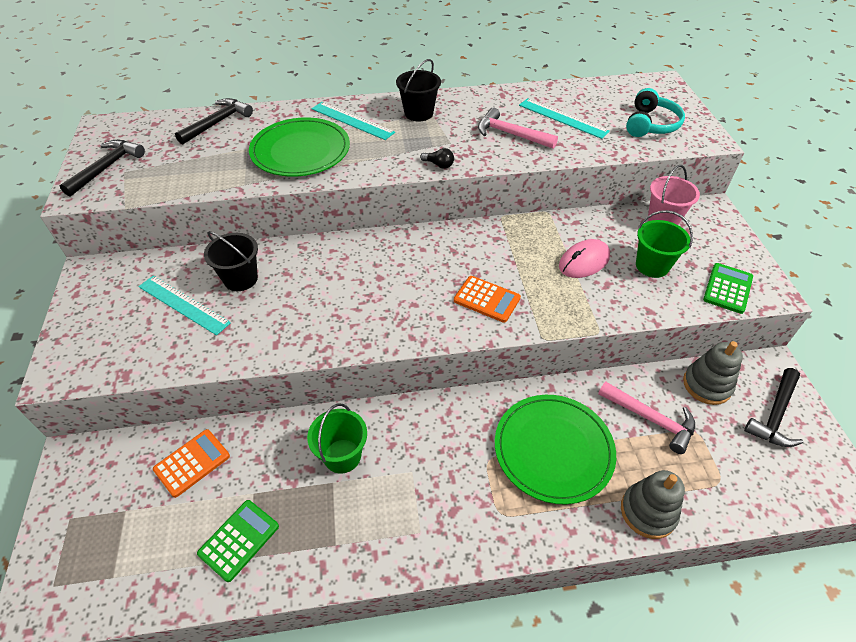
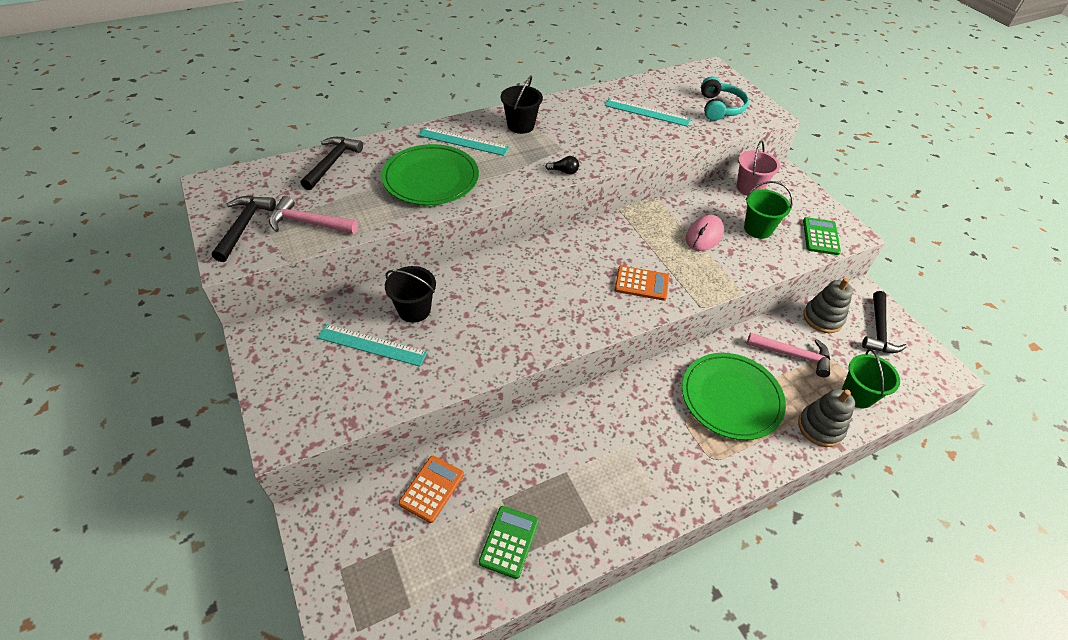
camera: 20 degrees left, 0 degrees up
(342, 456) = (563, 447): green bucket -> green bucket (857, 395)
(510, 134) = (611, 133): pink hammer -> pink hammer (308, 223)

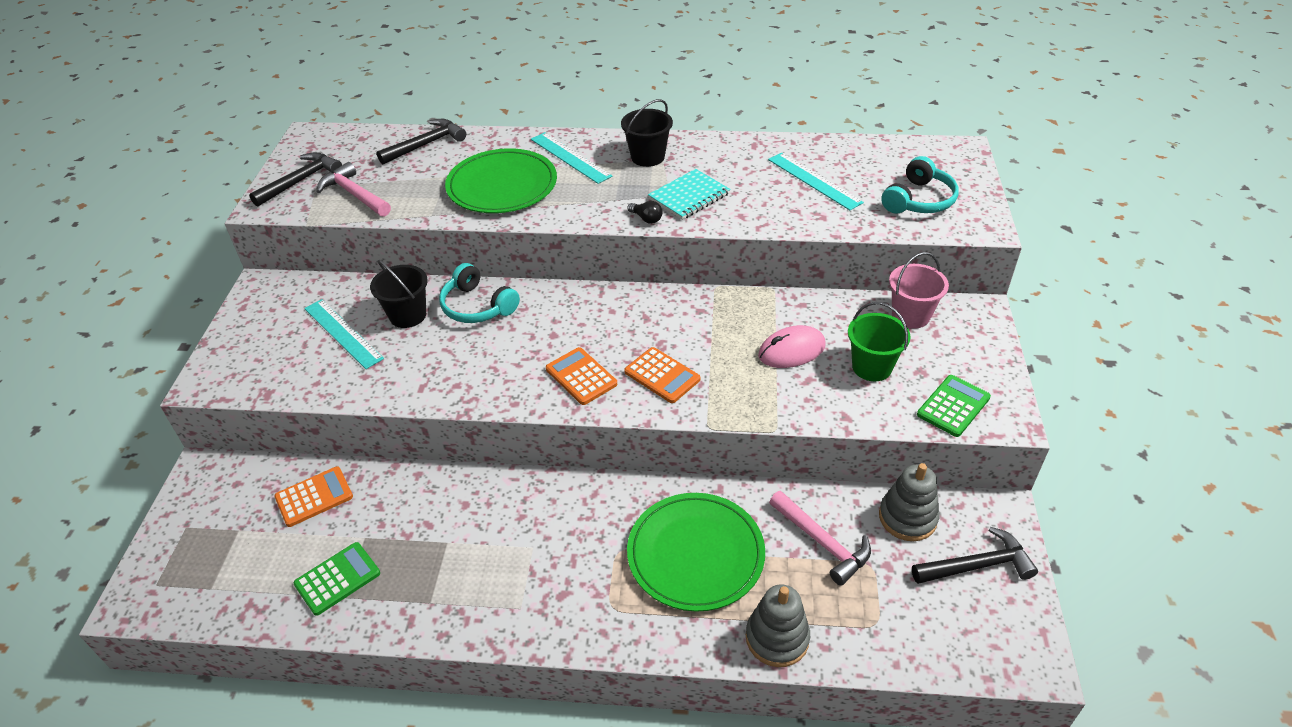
camera: 35 degrees right, 5 degrees down
(464, 282) = (477, 306): none -> turquoise headphones
(577, 146) = (689, 196): none -> turquoise notebook
(589, 306) = (581, 376): none -> orange calculator
(857, 395) = (866, 626): green bucket -> none
(878, 330) = (977, 565): black hammer -> black hammer turned 150 degrees counterclockwise

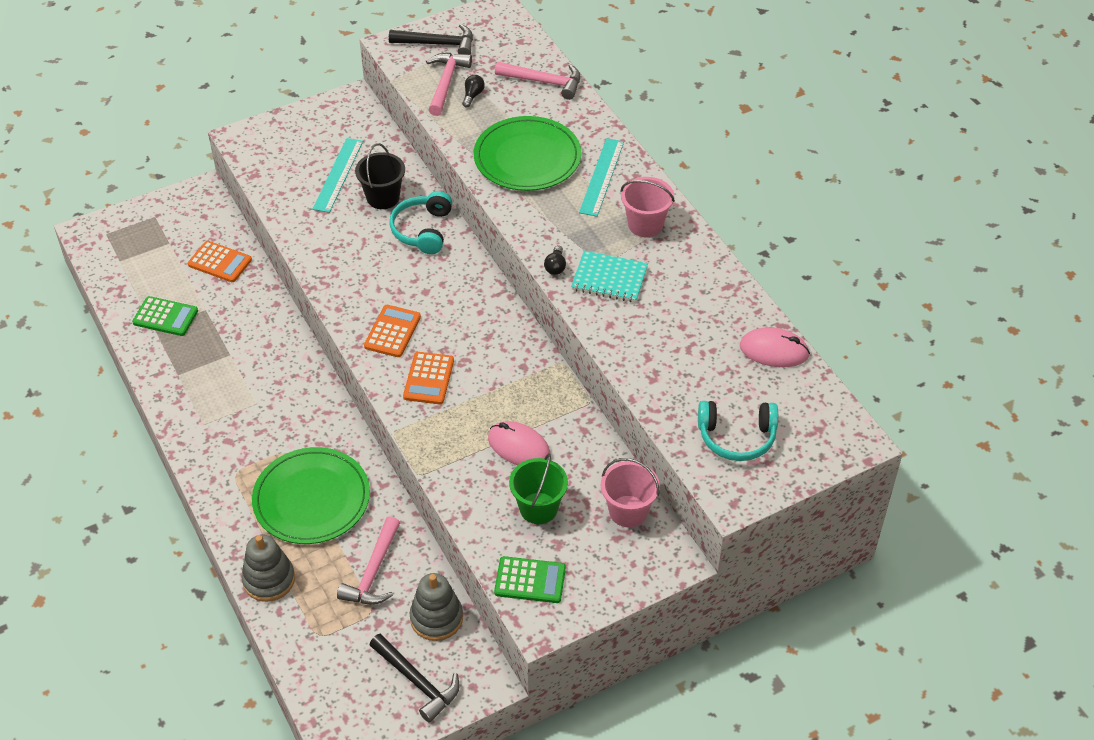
camera: 55 degrees right, 5 degrees up
(390, 186) = (473, 95): none -> black light bulb
(426, 144) = (544, 82): black hammer -> pink hammer
(647, 157) = (645, 225): black bucket -> pink bucket
(814, 181) = (705, 351): turquoise ruler -> none
(841, 150) = (774, 350): none -> pink mouse

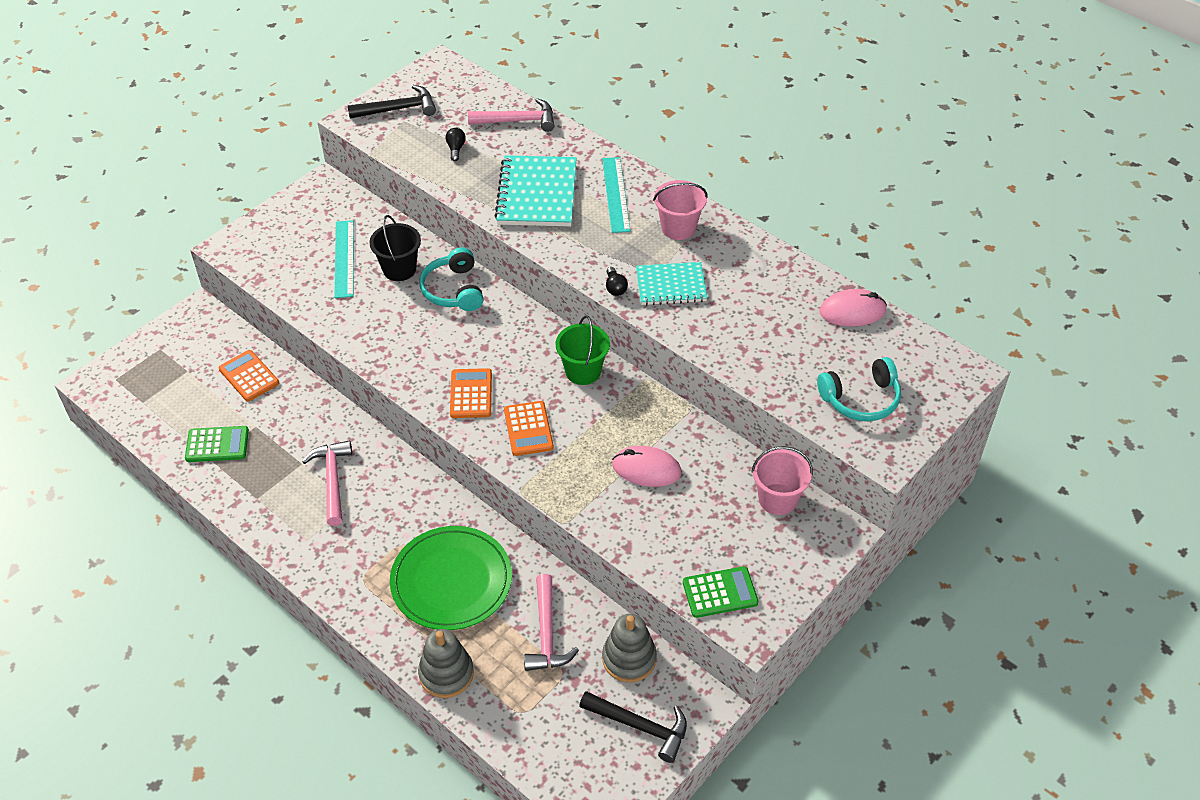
camera: 20 degrees left, 0 degrees up
(220, 262) = (249, 376): orange calculator -> orange calculator turned 135 degrees counterclockwise
(446, 83) = (424, 143): pink hammer -> pink hammer (332, 480)
(527, 158) = (537, 194): green plate -> turquoise notebook
(538, 508) = (693, 521): green bucket -> green bucket (583, 371)

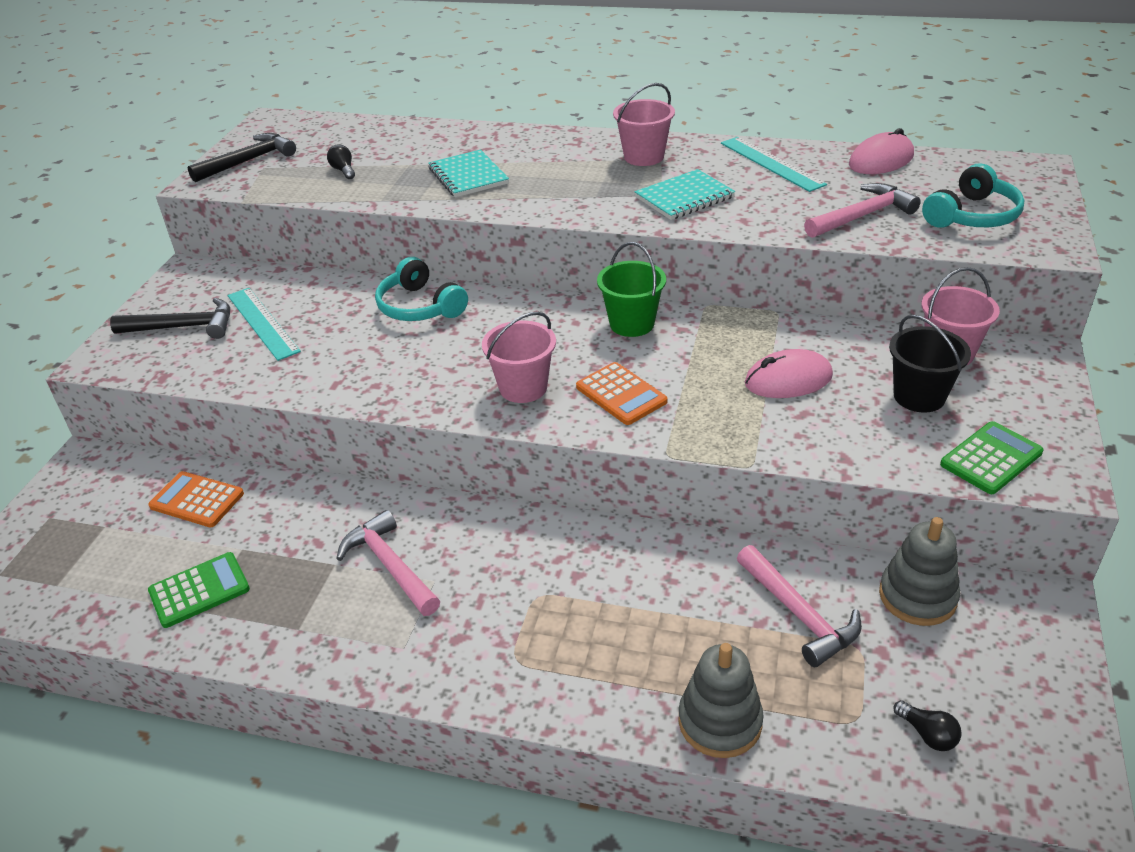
camera: 25 degrees left, 10 degrees down
(399, 269) = (339, 310): black bucket -> black bucket (919, 396)
(451, 581) = (633, 610): green plate -> none
(471, 394) = (523, 388): orange calculator -> pink bucket
(518, 121) = (394, 134): pink hammer -> pink hammer (863, 216)
(537, 194) = (468, 176): turquoise notebook -> turquoise notebook, size x0.65
(615, 288) = (628, 217): black light bulb -> black light bulb (927, 734)
(616, 194) = (553, 153): turquoise ruler -> turquoise ruler (771, 163)
(640, 727) = (1006, 664): black hammer -> black hammer (184, 327)

